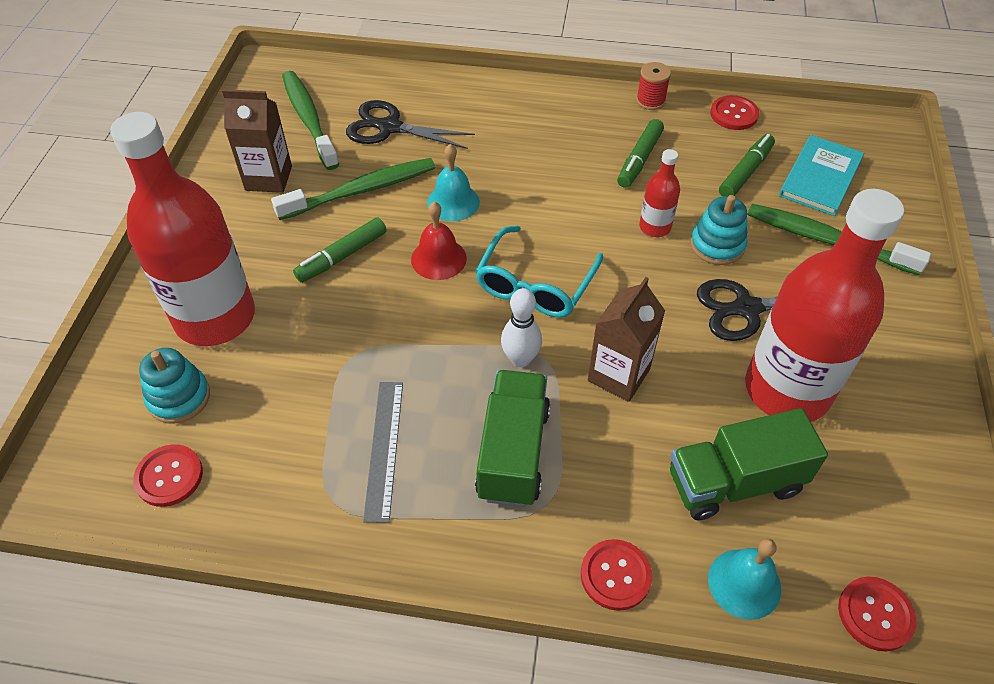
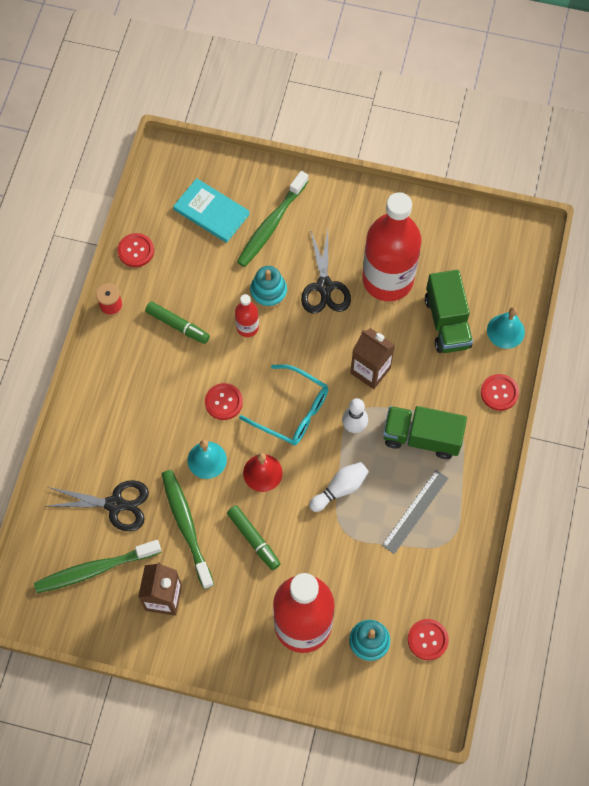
camera: 85 degrees left, 15 degrees up
(384, 449) = (415, 511): grey ruler -> grey ruler turned 60 degrees counterclockwise
(389, 127) = (115, 504): black scissors -> black scissors turned 105 degrees counterclockwise
(418, 348) = (340, 489): none -> white bowling pin
(745, 172) = (200, 258): green marker -> none
(875, 614) = (523, 275): red button -> red button (223, 402)

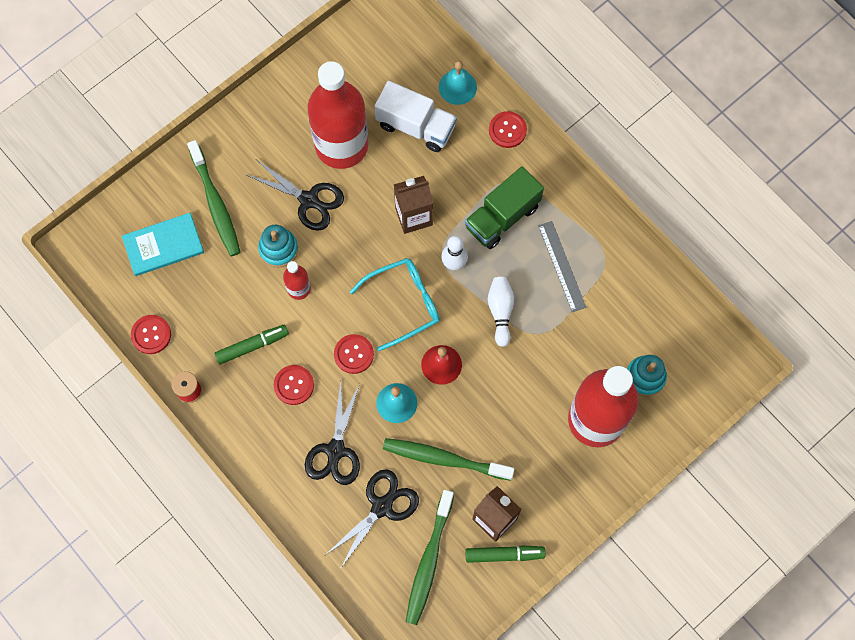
camera: 55 degrees left, 5 degrees up
(137, 440) = (335, 450): none -> black scissors
(253, 539) = (495, 411): green marker -> green marker (504, 554)
(427, 640) = (674, 330): red button -> red button (294, 385)
(447, 322) = (416, 126): green truck -> white truck

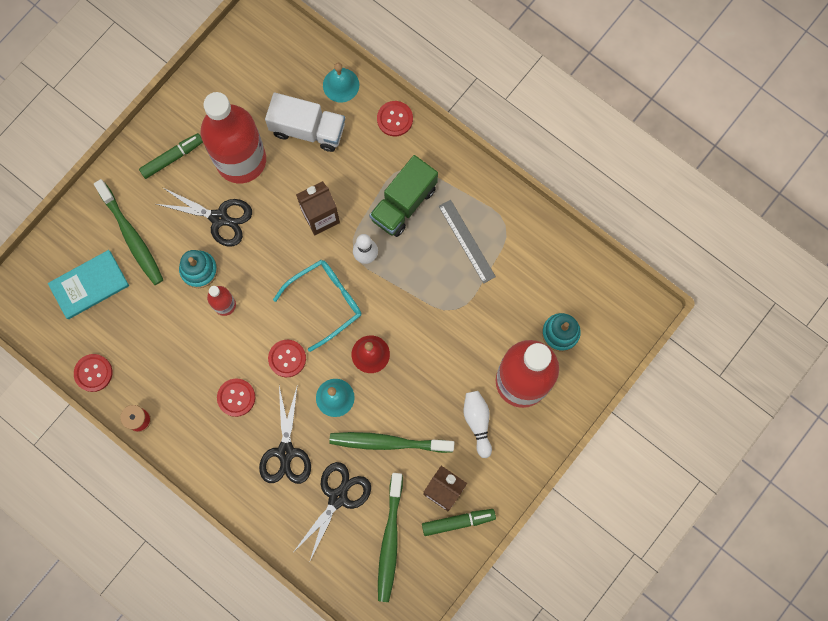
camera: 10 degrees left, 5 degrees up
(252, 346) = (190, 367): green marker -> green marker (172, 158)
(500, 311) = (417, 294): white bowling pin -> white bowling pin (477, 422)

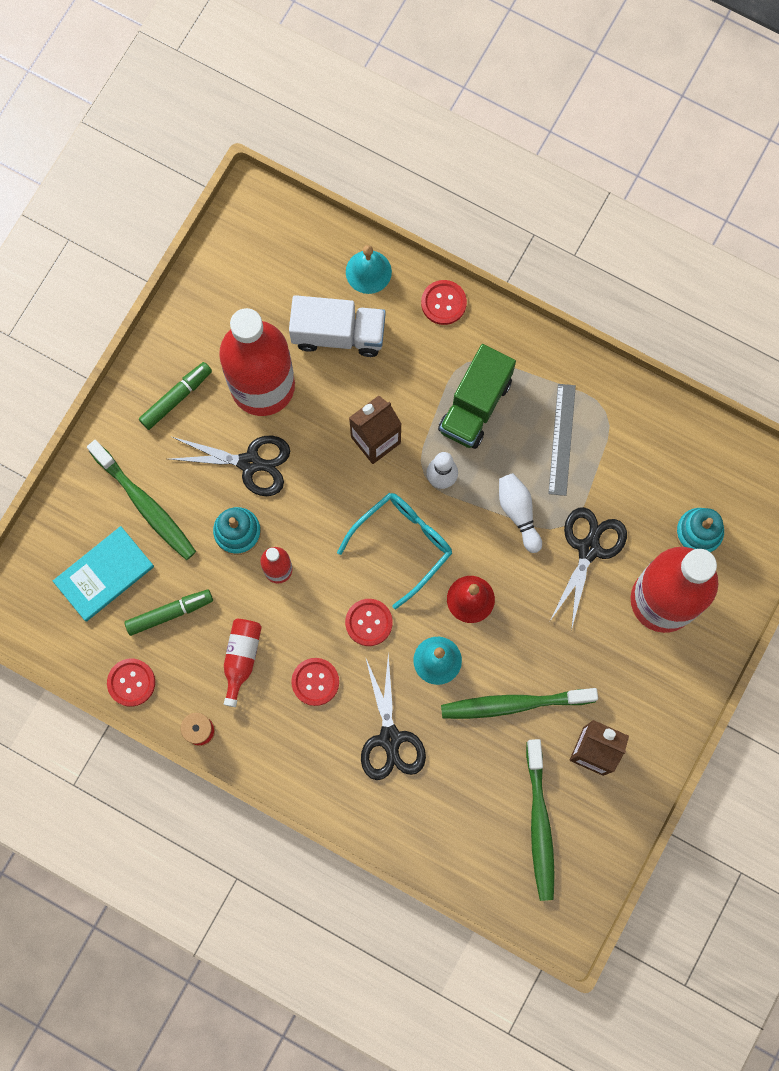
camera: 10 degrees left, 0 degrees up
(182, 369) = (241, 658): none -> red bottle
(338, 497) = (465, 783): black scissors -> black scissors (588, 549)
(458, 522) = (618, 786): green marker -> green marker (170, 613)
(466, 241) = (562, 439): grey ruler -> grey ruler turned 45 degrees clockwise
(477, 422) = (618, 660): white bowling pin -> white bowling pin (518, 513)

